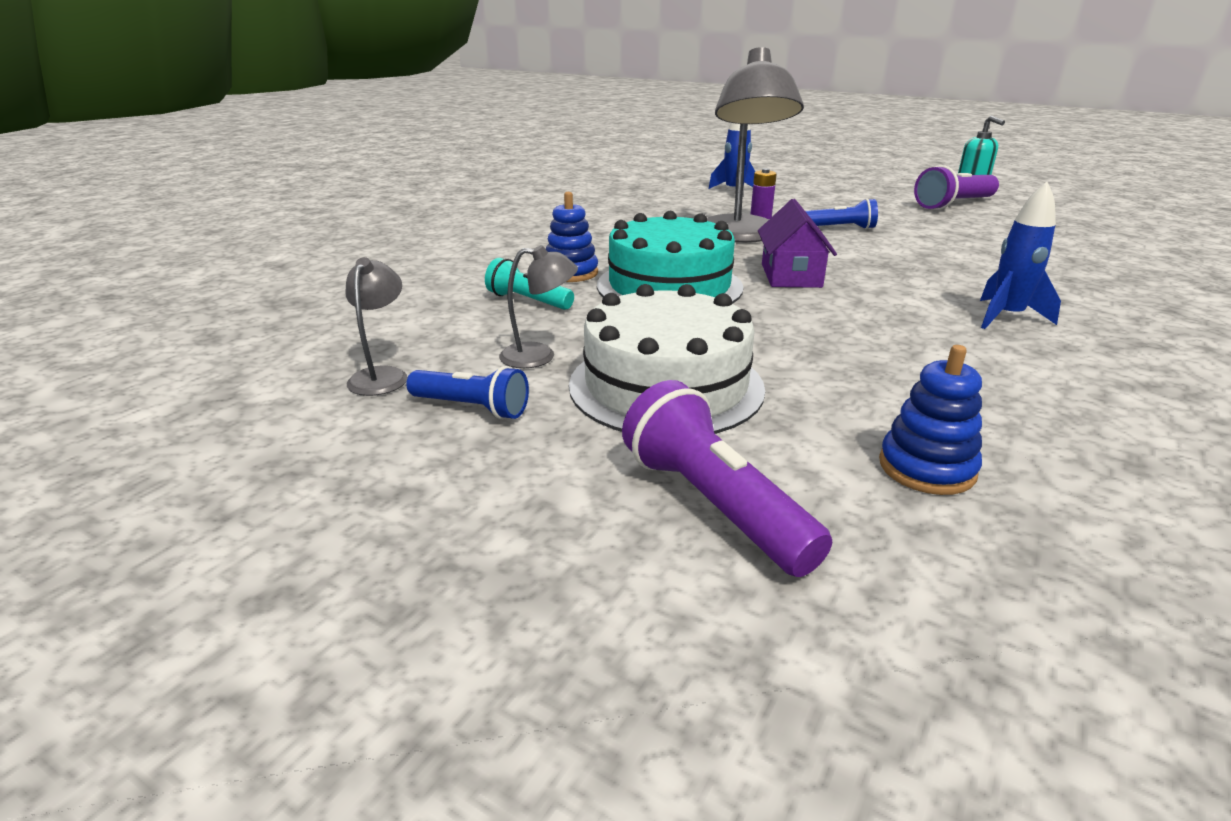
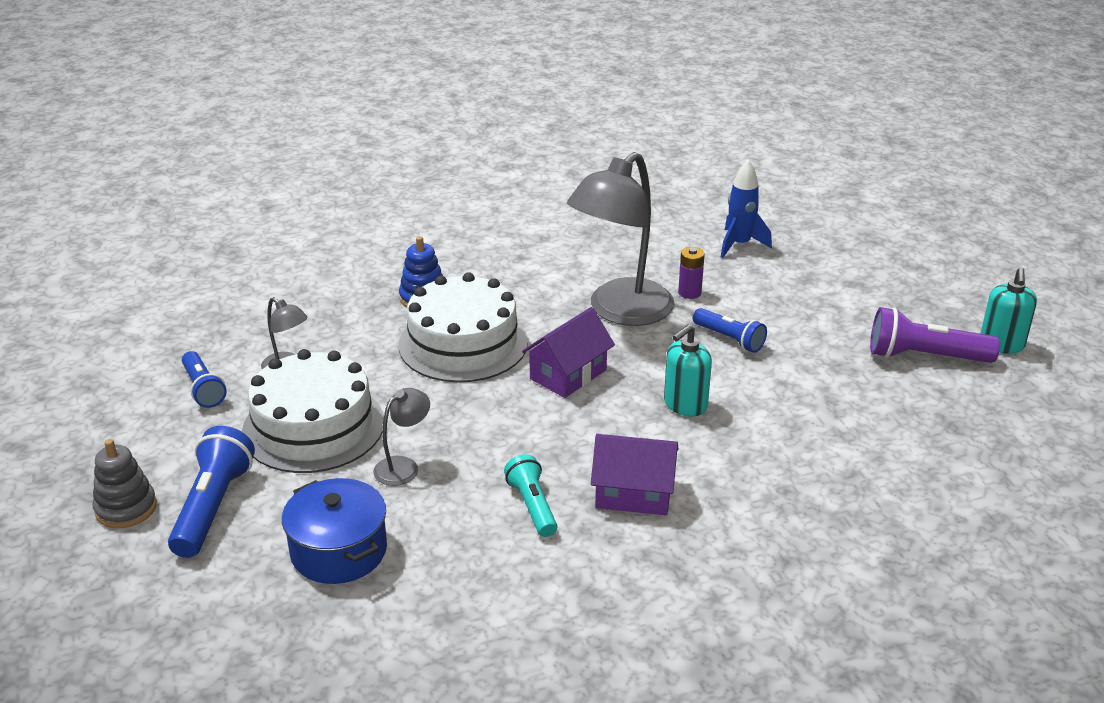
camera: 40 degrees right, 5 degrees up
(382, 375) = (196, 342): grey lamp -> grey lamp (403, 466)
(527, 301) = (353, 315): turquoise flashlight -> turquoise flashlight (532, 506)
(605, 571) = (126, 508): none -> grey stacking toy
(669, 286) = (463, 343): turquoise cake -> white cake
(713, 505) = (212, 506): purple flashlight -> blue flashlight
(902, 263) = (685, 405): none -> turquoise soap dispenser
(926, 468) = (339, 551): blue stacking toy -> blue pot
(1006, 317) = (633, 494): blue rocket -> purple house

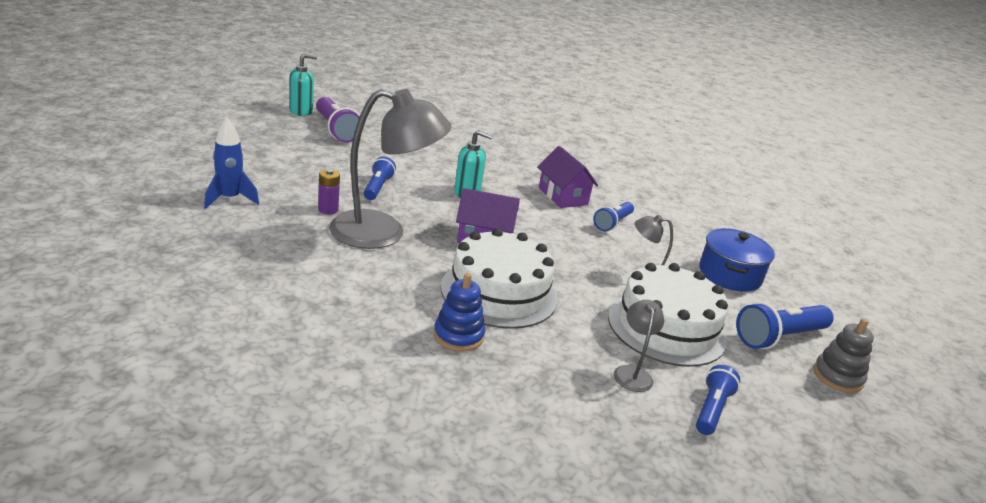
camera: 130 degrees left, 5 degrees down
(532, 506) = (612, 223): turquoise flashlight -> blue flashlight

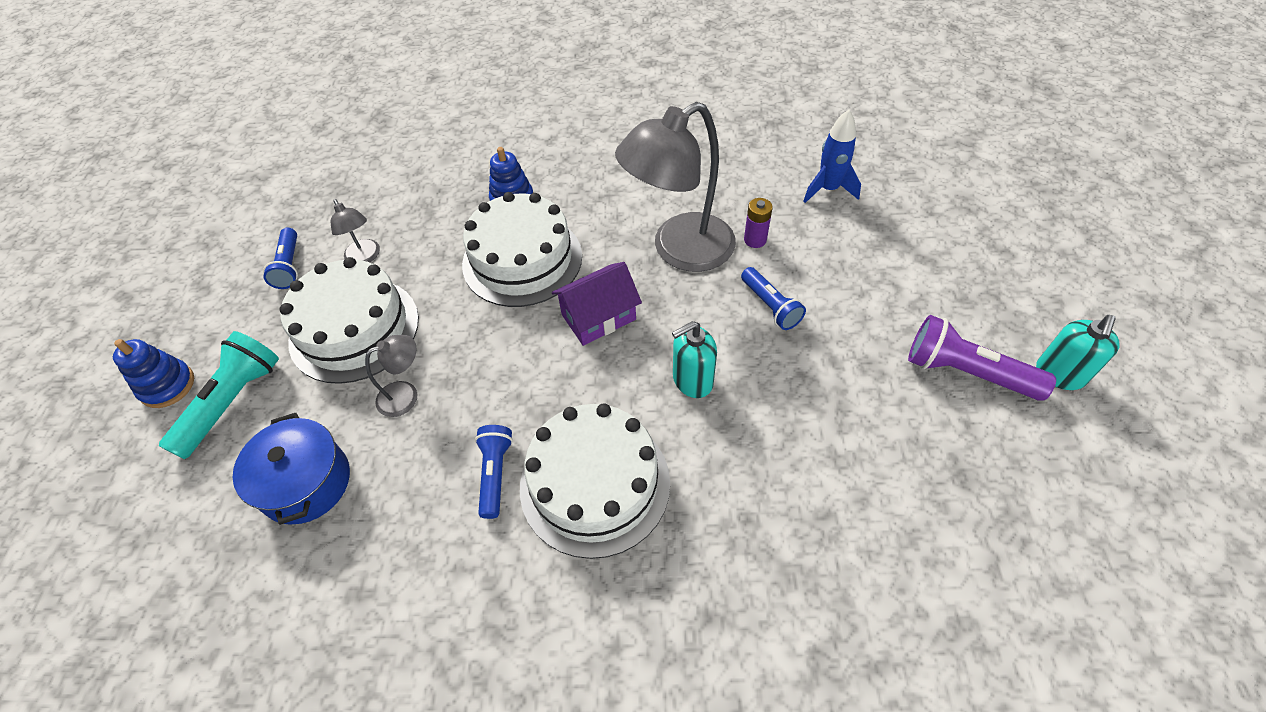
camera: 150 degrees right, 25 degrees up
(563, 196) = (595, 484): purple house -> white cake
(779, 338) = (232, 402): blue flashlight -> turquoise flashlight
(837, 377) = (167, 386): grey stacking toy -> blue stacking toy

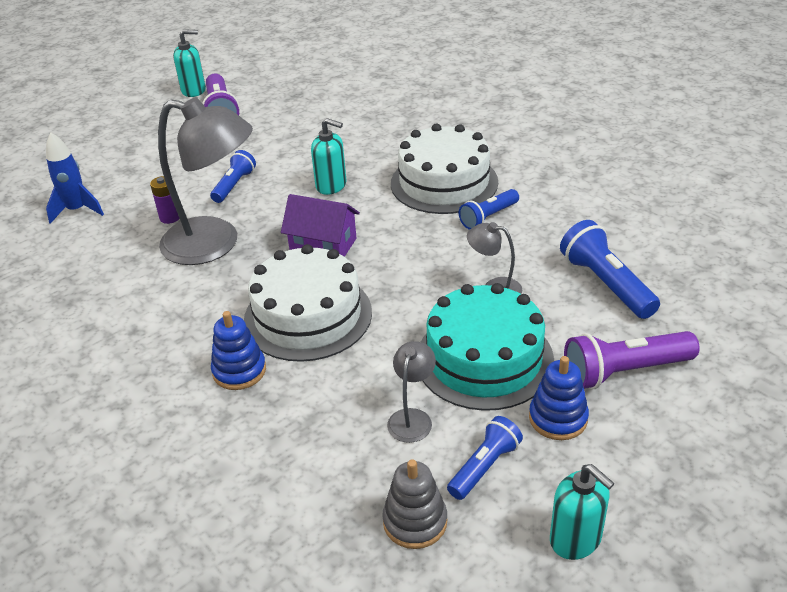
camera: 130 degrees left, 15 degrees down
(167, 386) = (674, 426): blue stacking toy -> blue stacking toy (558, 418)
(201, 271) = (576, 539): none -> turquoise soap dispenser
(232, 402) = (624, 372): turquoise flashlight -> purple flashlight
(306, 215) = (415, 521): none -> grey stacking toy
(306, 483) = (605, 284): blue pot -> blue flashlight
(354, 329) = (484, 359): white cake -> turquoise cake

